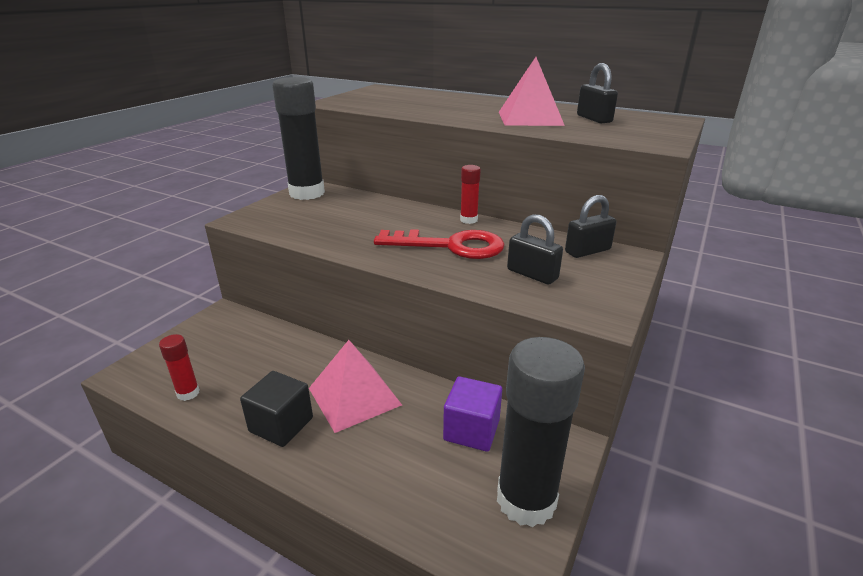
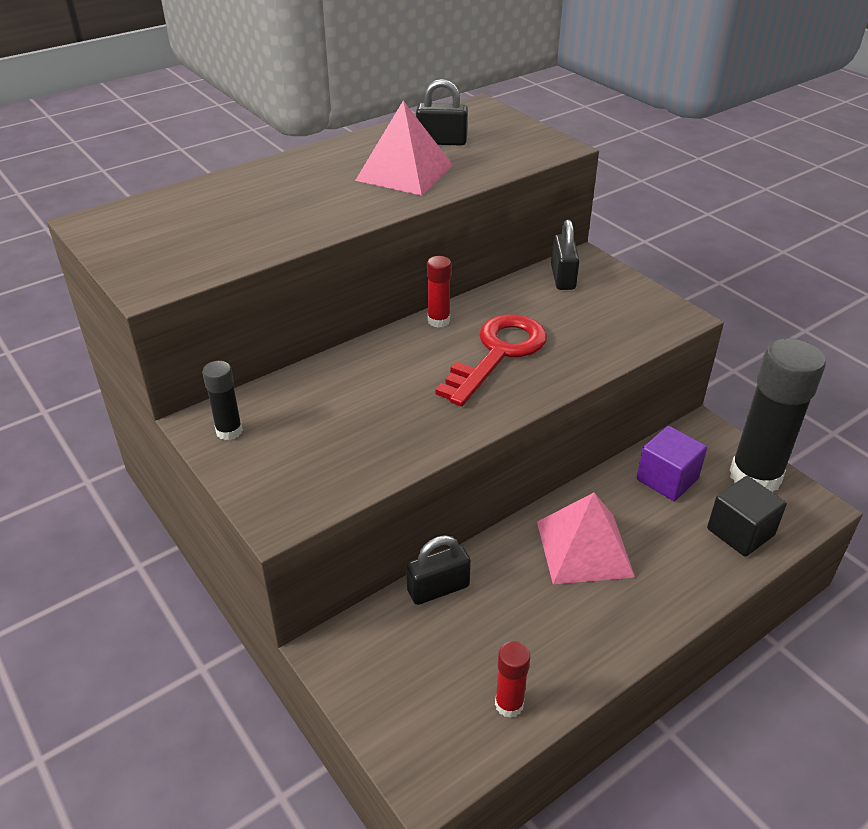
camera: 65 degrees left, 10 degrees up
(281, 424) = (605, 619): black cube -> black cube (740, 532)
(307, 193) = (229, 431): black glue stick -> black glue stick, size x0.45
(532, 274) = (591, 325): black padlock -> black padlock (438, 588)

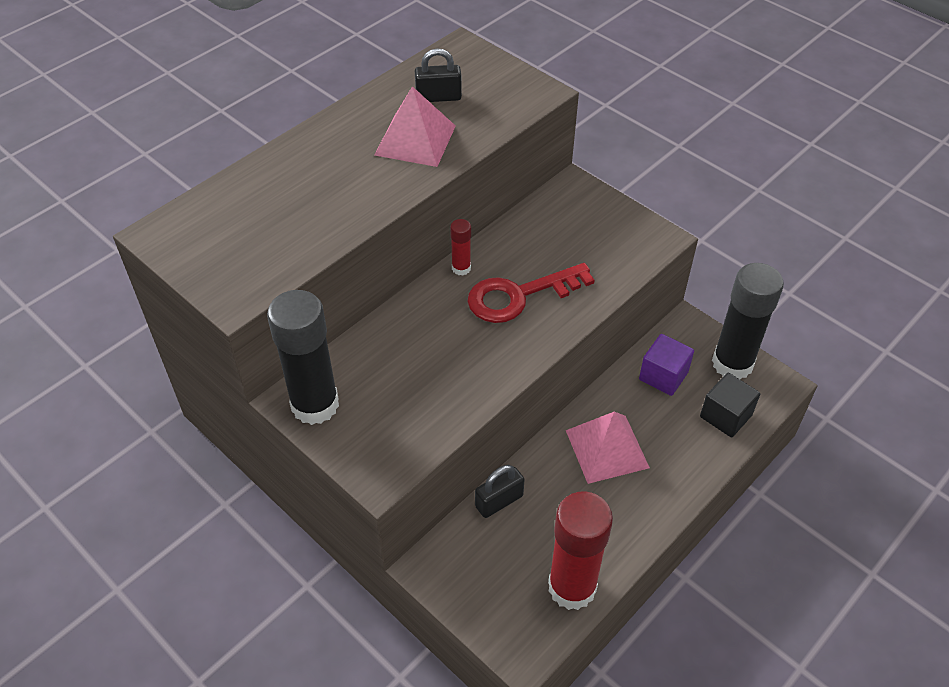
camera: 10 degrees left, 10 degrees up
(229, 431) = (315, 405): black glue stick -> black glue stick, size x2.21
(498, 353) = (519, 296): red key -> red key turned 135 degrees counterclockwise
(509, 704) = (572, 587): red glue stick -> red glue stick, size x2.21
(563, 277) = (558, 207): black padlock -> none

